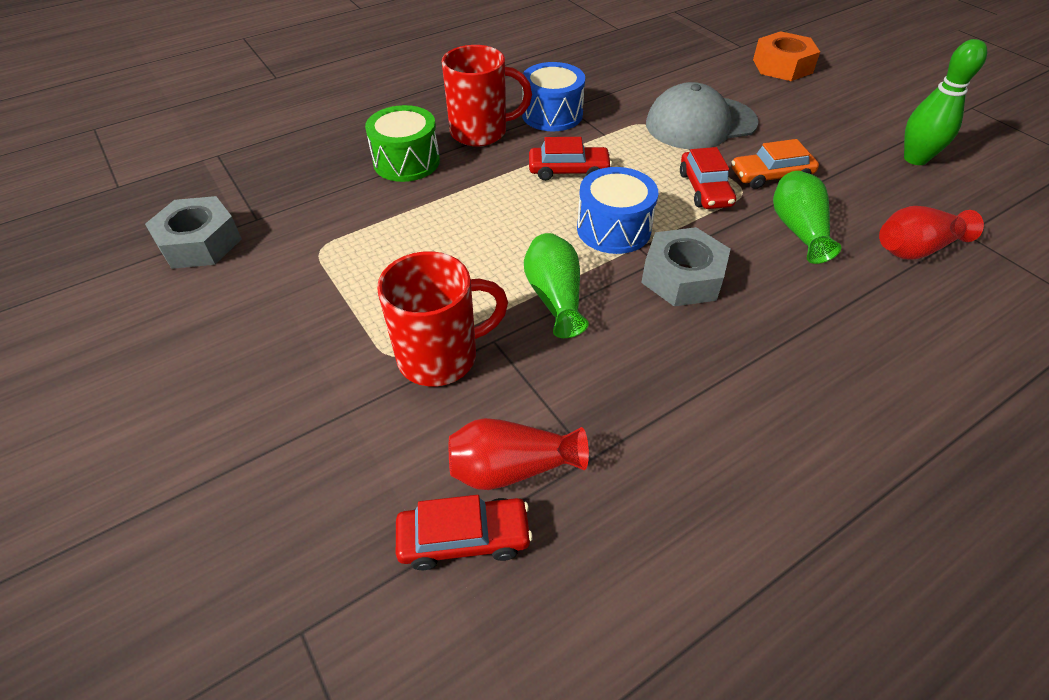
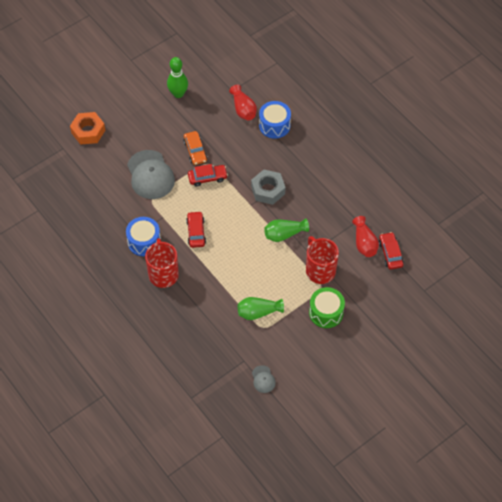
camera: 95 degrees left, 10 degrees up
(200, 243) = (263, 379): grey nut -> grey cap
(406, 162) = (192, 304): green drum -> green drum (326, 312)
(613, 229) = (239, 214): blue drum -> blue drum (274, 125)
(798, 230) = (234, 147): green vase -> green vase (258, 312)

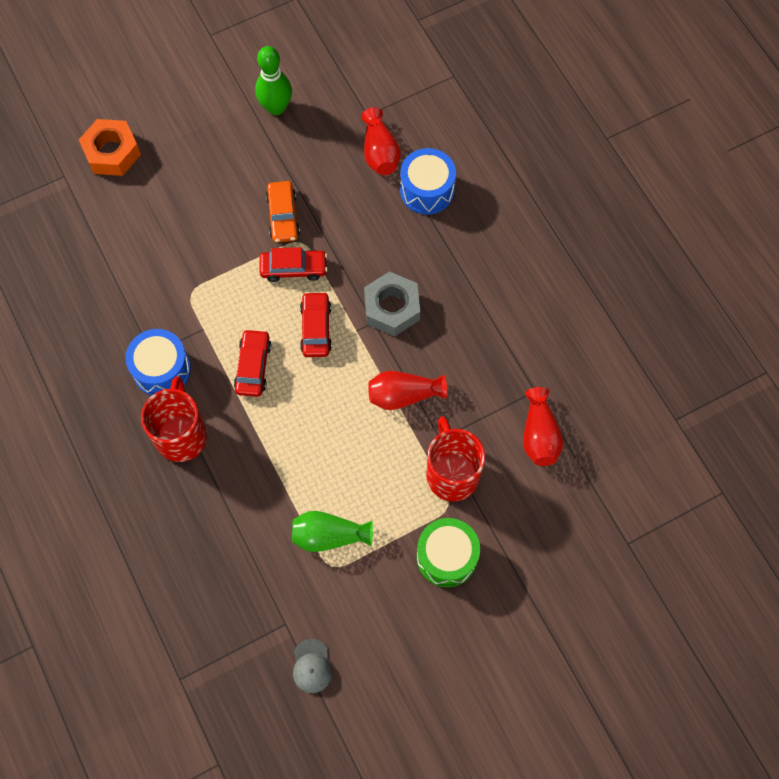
camera: 10 degrees right, 10 degrees up
(150, 175) = (198, 248): grey cap -> none
(284, 234) = (403, 395): green vase -> red vase
(390, 253) = (581, 463): red car -> red car (316, 328)

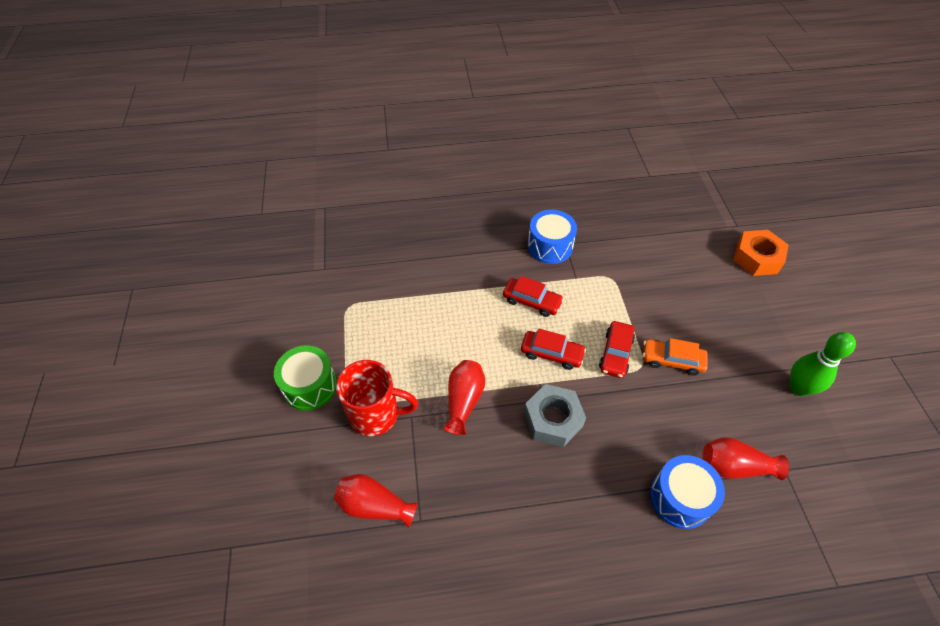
camera: 110 degrees right, 15 degrees down
(181, 435) = (493, 245): red mug -> none
(312, 666) = (286, 275): grey cap -> none
(329, 536) = (371, 312): green vase -> none

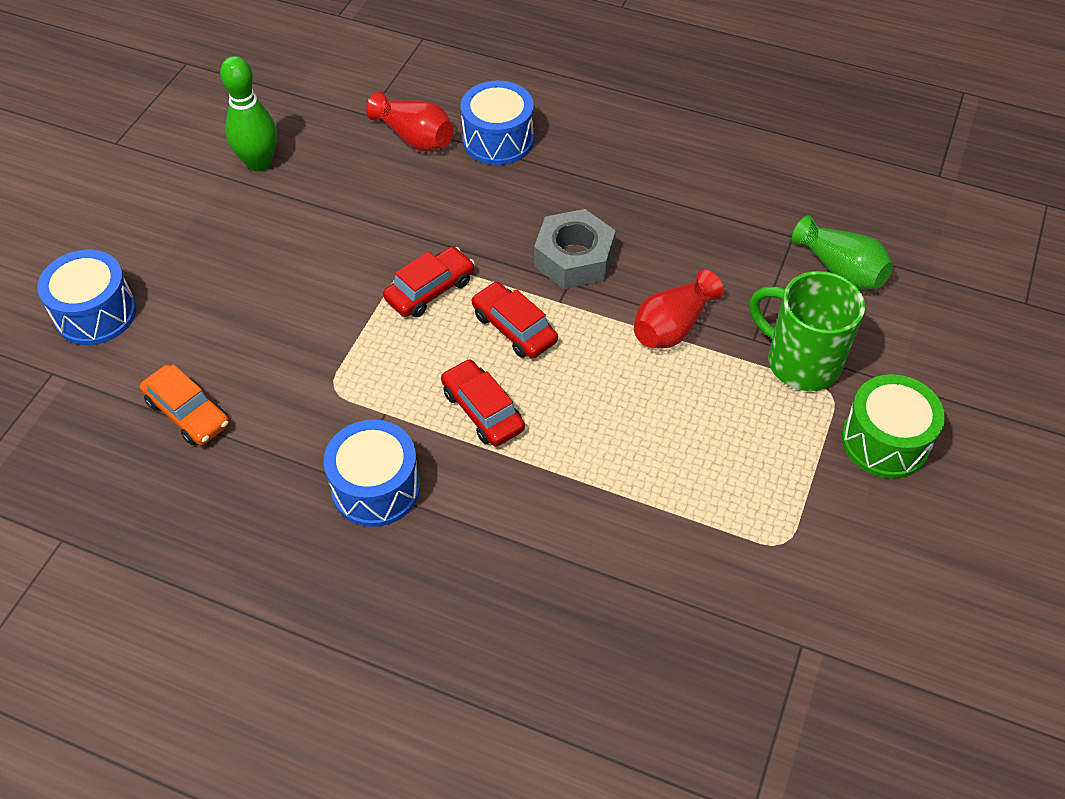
camera: 150 degrees left, 0 degrees up
(374, 506) = (840, 270): red vase -> green vase
(376, 414) = (800, 362): red mug -> green mug
(672, 360) = (367, 251): orange car -> orange car (188, 413)
(757, 258) = (96, 313): orange nut -> blue drum

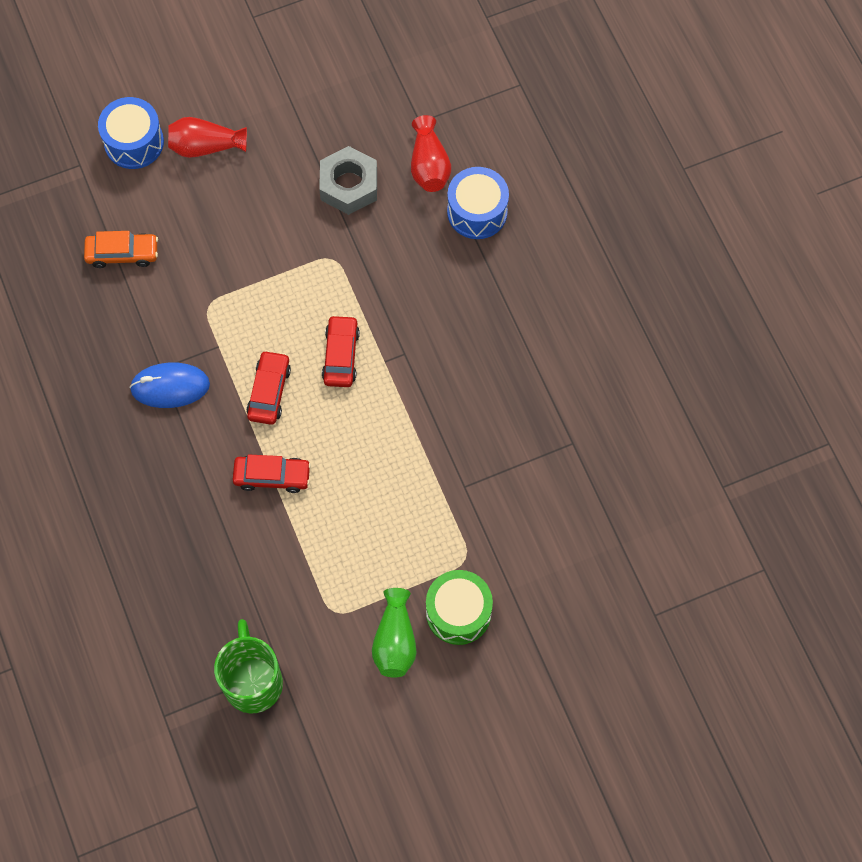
camera: 45 degrees right, 15 degrees up
(188, 413) = (122, 253): orange car -> orange car turned 90 degrees counterclockwise
(259, 163) = (319, 105): green bowling pin -> none
(376, 487) = (170, 386): blue drum -> blue mouse
(430, 290) = (322, 287): red car -> red car (272, 476)
(574, 258) = (425, 340): grey nut -> grey nut (349, 185)
(673, 326) = (429, 436): red vase -> red vase (205, 146)
(800, 362) = (473, 525): green mug -> green mug (253, 681)
(840, 270) = (572, 491): green vase -> green vase (395, 641)

